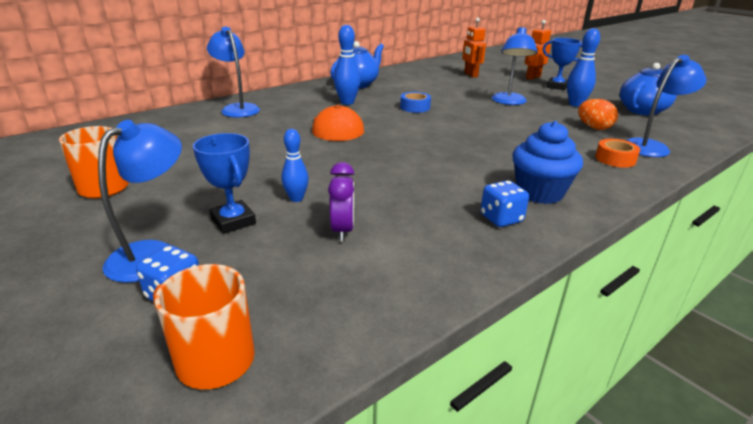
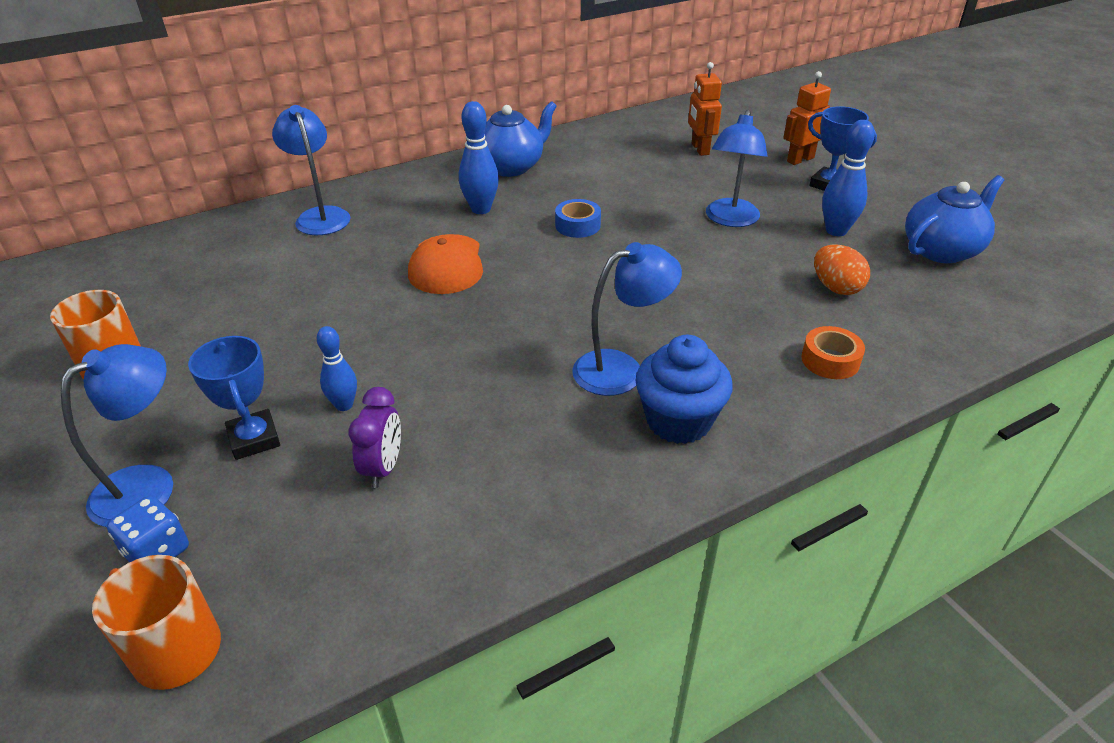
camera: 10 degrees right, 10 degrees up
(501, 218) = (600, 466): blue dice -> none
(651, 146) = (904, 337): blue lamp -> blue lamp (621, 369)

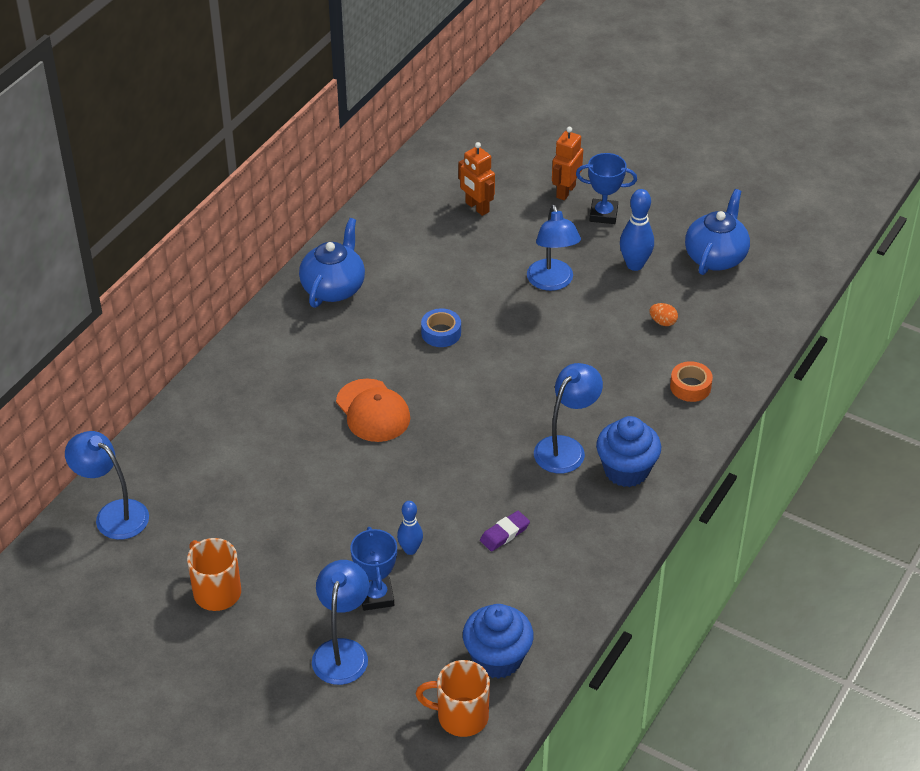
camera: 30 degrees left, 5 degrees up
(157, 551) = (394, 681): blue dice -> none
(254, 439) = (376, 596): blue trophy -> blue trophy turned 45 degrees clockwise
(305, 587) = (497, 658): none -> blue cupcake
(320, 216) = (222, 404): blue lamp -> blue lamp (113, 514)
(383, 468) = (475, 577): purple clock -> none
(465, 432) = (504, 534): none -> purple eraser
(481, 209) = (350, 345): blue bowling pin -> none
(836, 288) = (663, 322): orange egg -> orange egg, size x0.63

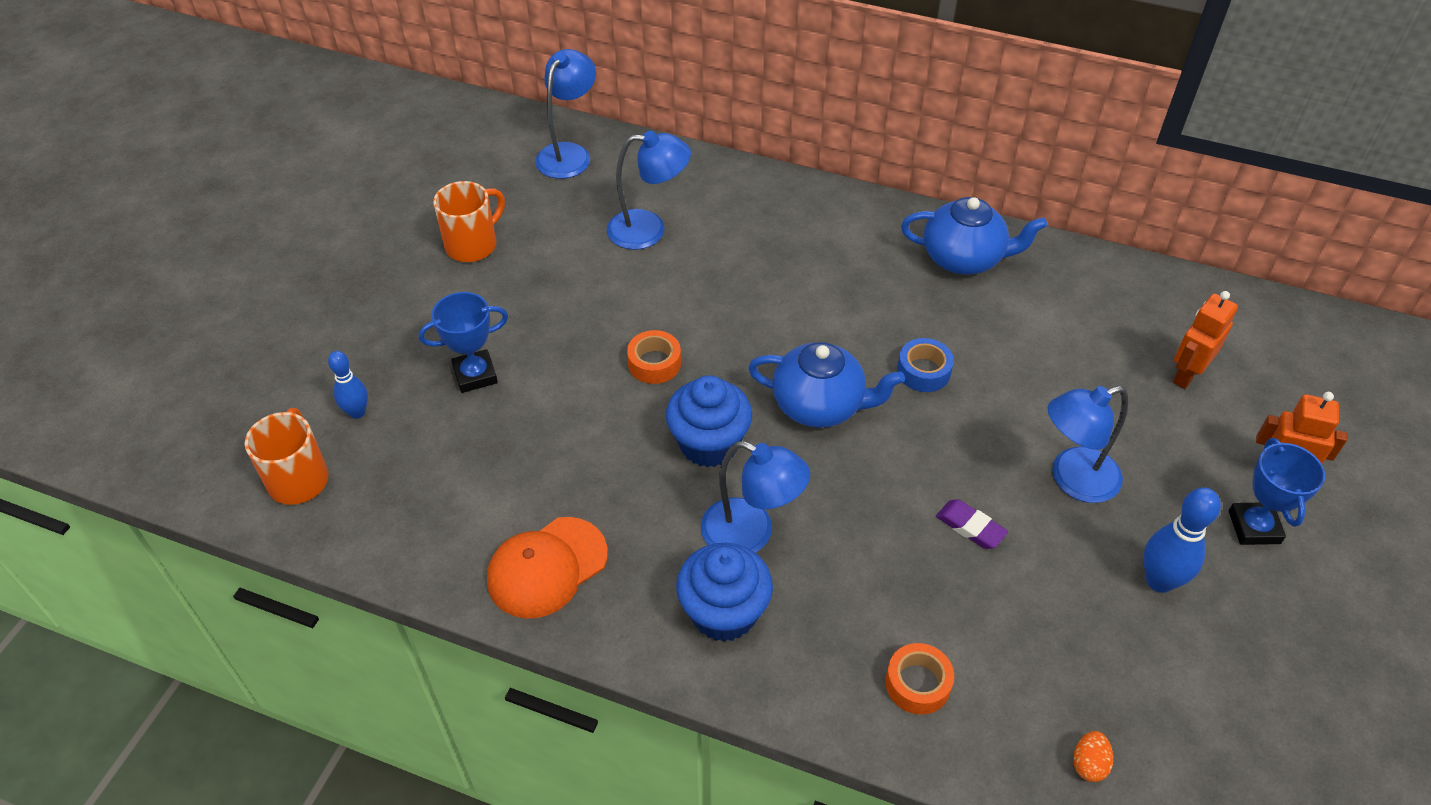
camera: 80 degrees right, 5 degrees up
(342, 651) = (394, 358): blue lamp -> blue lamp (649, 230)
(373, 411) = (765, 327): orange cap -> orange cap (547, 567)
(393, 481) = (654, 363): none -> orange tape
(410, 550) = (548, 395): blue bowling pin -> blue bowling pin (357, 412)
(497, 658) = (384, 503): blue cupcake -> blue cupcake (709, 444)
(504, 534) = (586, 485): purple eraser -> purple eraser (970, 527)
(663, 322) = (1046, 632): orange egg -> orange egg (1088, 764)
(715, 257) = (1234, 698): blue teapot -> blue teapot (819, 405)

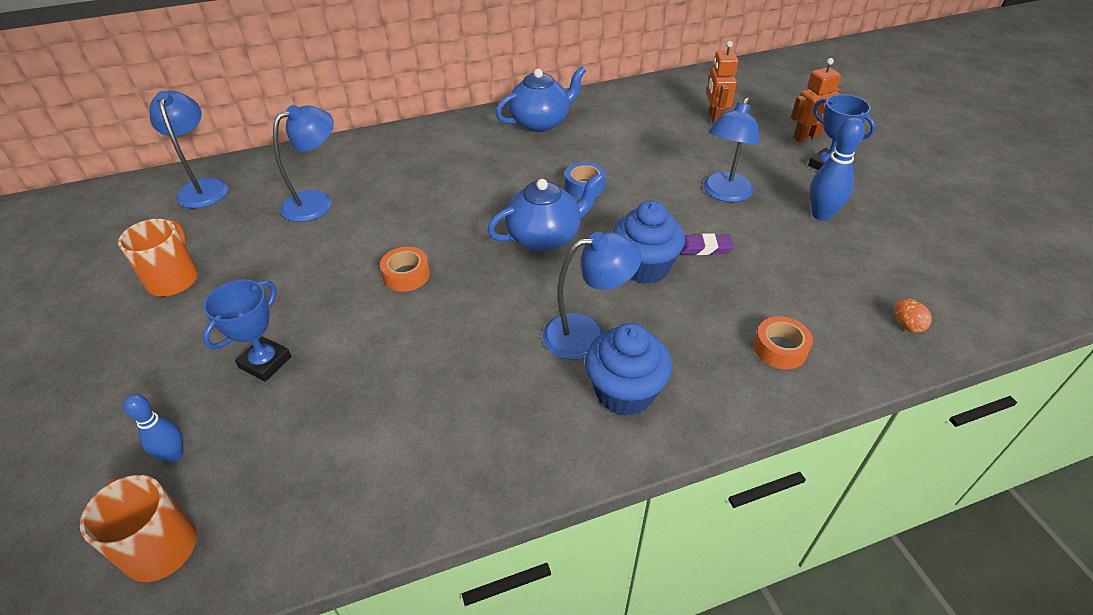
camera: 40 degrees left, 5 degrees down
(547, 567) = (467, 454): orange cap -> none
(709, 444) = (498, 299): blue cupcake -> blue cupcake (644, 267)

